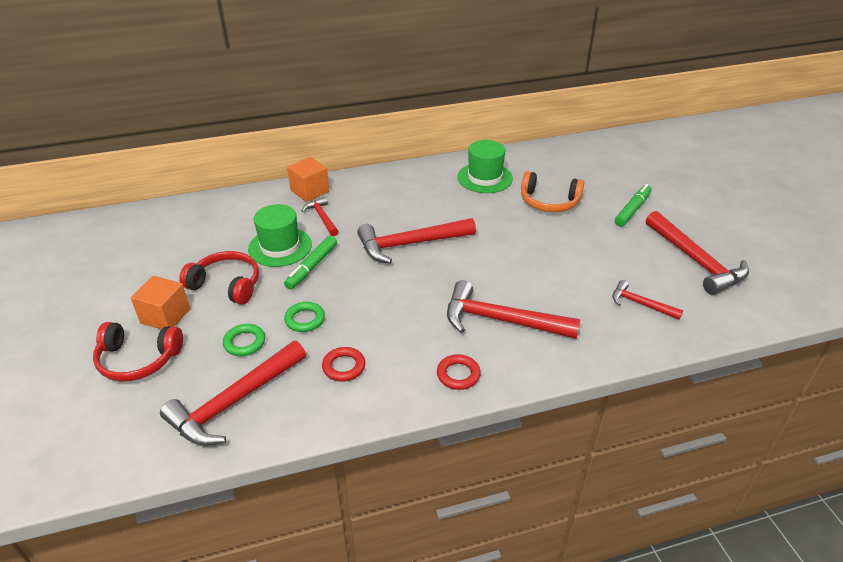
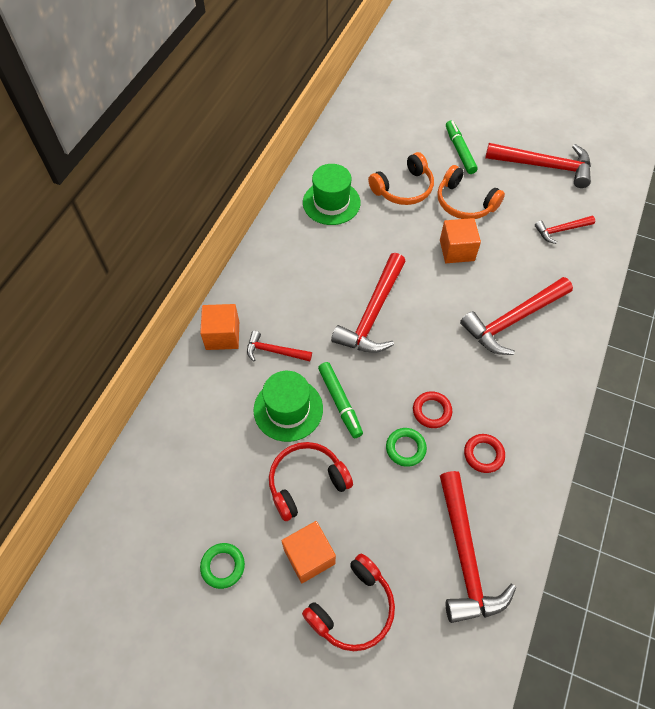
camera: 50 degrees left, 20 degrees up
(244, 342) = (398, 510): green ring -> green ring (223, 566)
(458, 374) = (547, 386): red ring -> red ring (432, 411)
(529, 256) = (457, 250): none -> orange cube
(583, 237) = (464, 203): none -> orange headphones

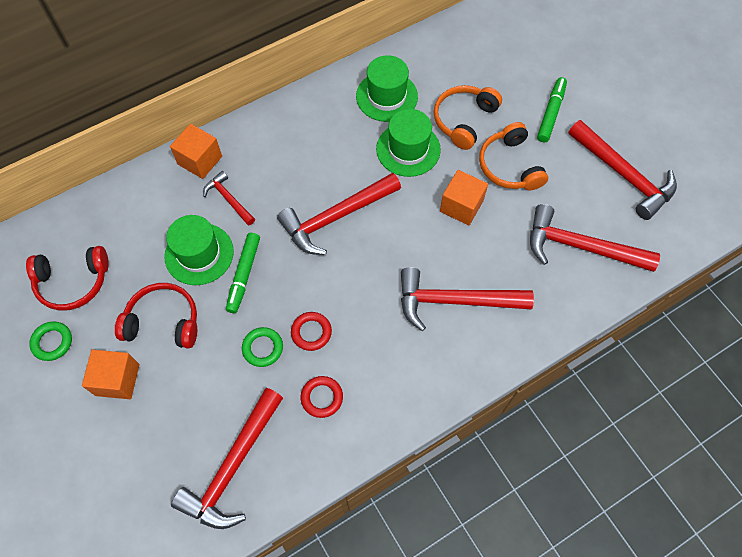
camera: 35 degrees right, 5 degrees up
(353, 608) = (115, 442): red headphones -> red headphones (73, 282)
(382, 232) = (408, 149): none -> green hat
(403, 189) = (463, 120): orange headphones -> orange headphones turned 120 degrees clockwise
(561, 230) = (581, 247): red hammer -> red hammer, size x1.87

